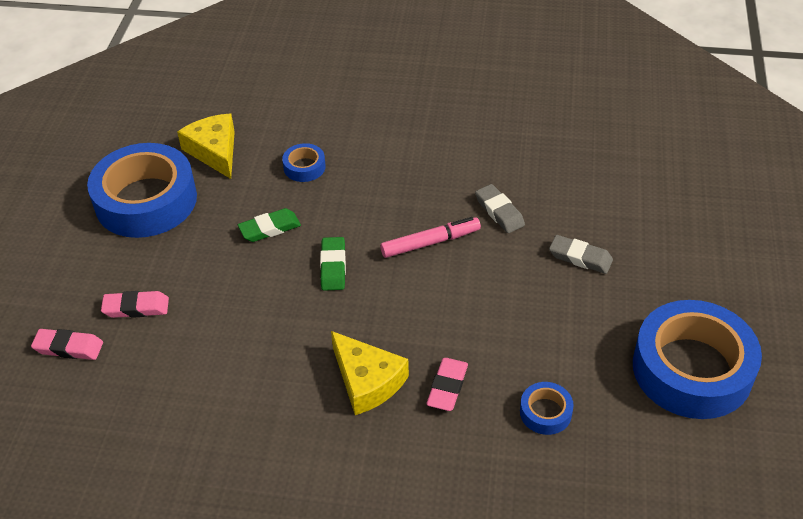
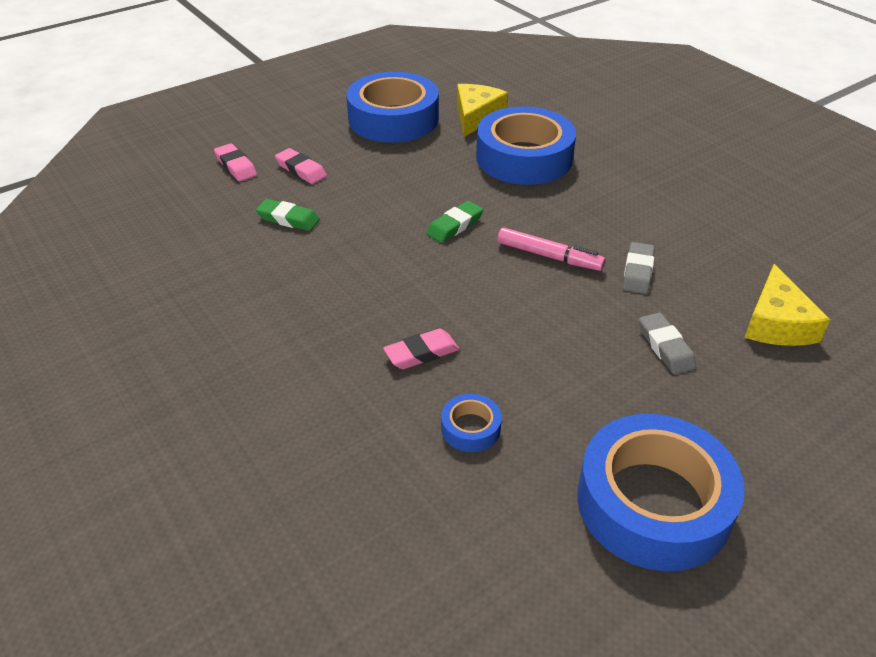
camera: 45 degrees right, 5 degrees down
(270, 228) = (446, 178): green eraser -> green eraser (288, 219)
(304, 167) = (524, 158): blue tape -> blue tape, size x2.35
(367, 381) = (372, 307): yellow cheese -> yellow cheese (777, 323)

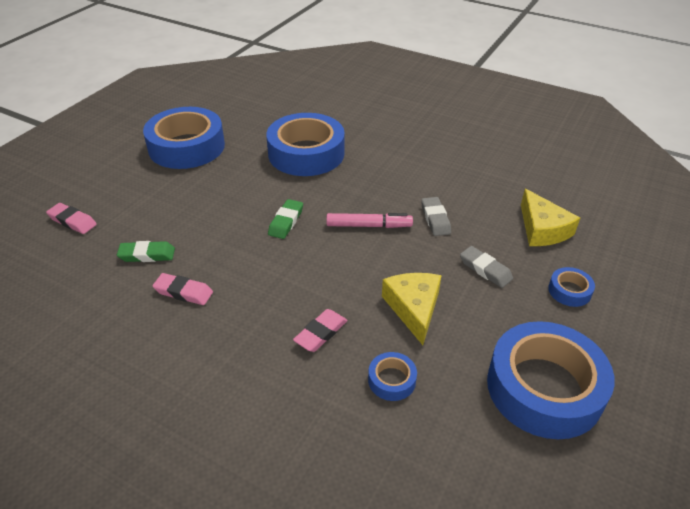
camera: 25 degrees left, 0 degrees up
(301, 170) = (133, 209): pink eraser -> pink eraser (183, 292)
(476, 116) = (251, 129): yellow cheese -> yellow cheese (413, 308)
(765, 406) = (569, 291): none -> blue tape

